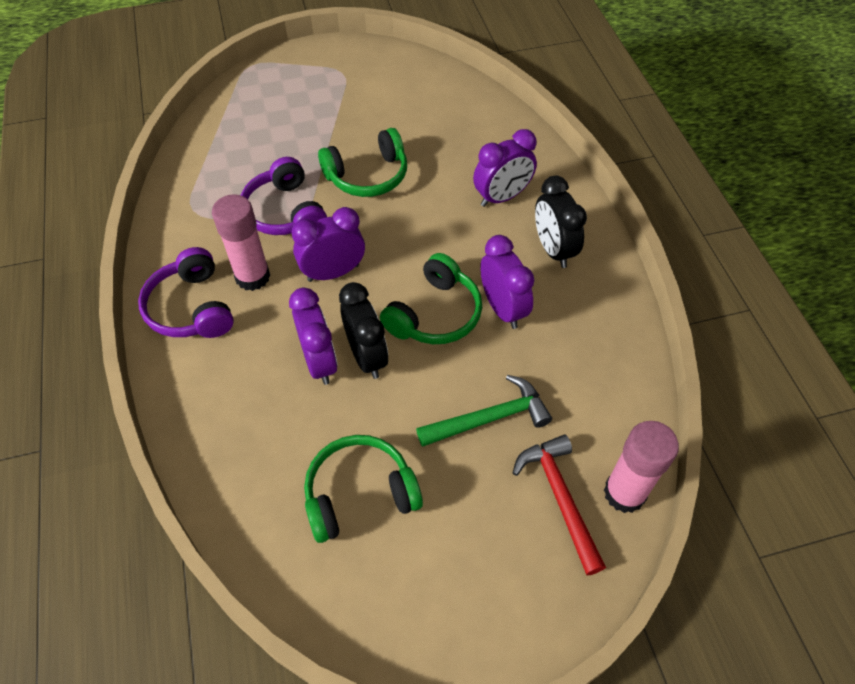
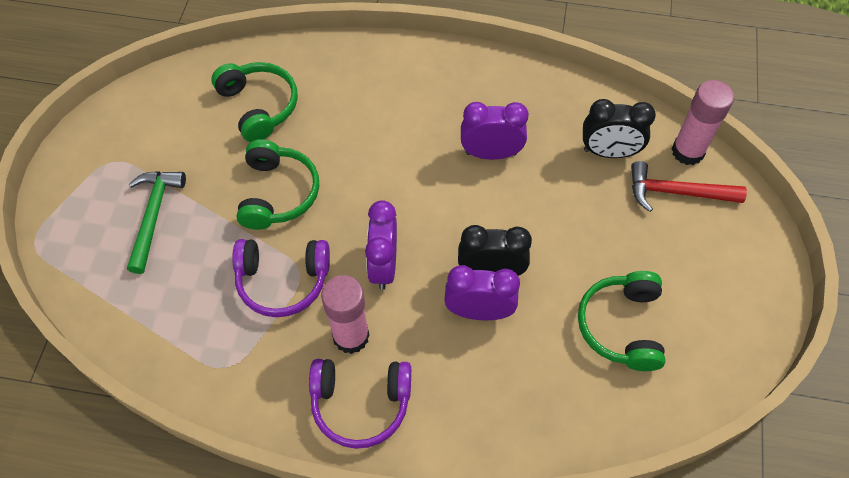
camera: 65 degrees left, 5 degrees up
(435, 314) = (471, 204): green headphones -> green headphones (259, 106)
(489, 418) = (591, 208): green hammer -> green hammer (153, 216)
(502, 197) = (369, 101): purple clock -> none
(553, 250) = (448, 92): black clock -> black clock (609, 152)

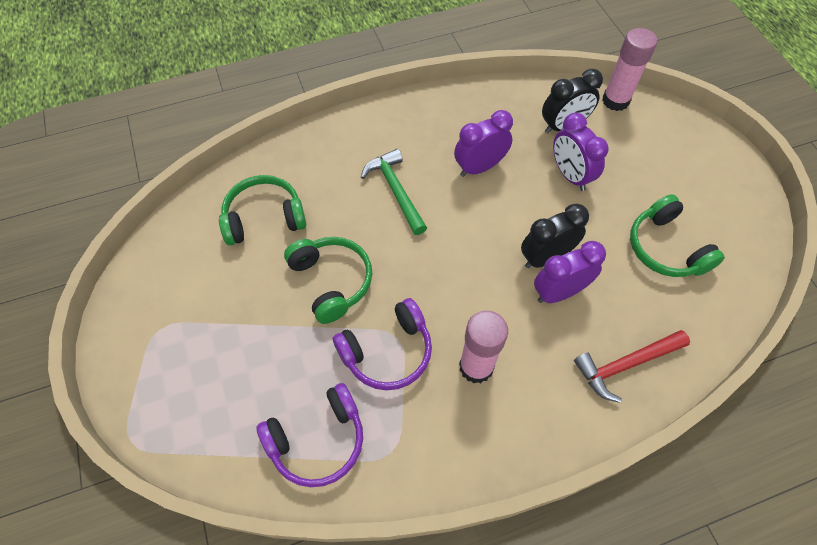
camera: 30 degrees left, 0 degrees up
(153, 216) = (233, 357): green hammer -> green hammer (395, 191)
(259, 106) = (264, 218): green headphones -> green headphones turned 45 degrees counterclockwise
(360, 404) = (523, 417): purple headphones -> purple headphones (318, 440)
(383, 265) = (461, 295): purple clock -> purple clock (570, 175)
(676, 192) = (630, 133): red hammer -> red hammer (626, 365)

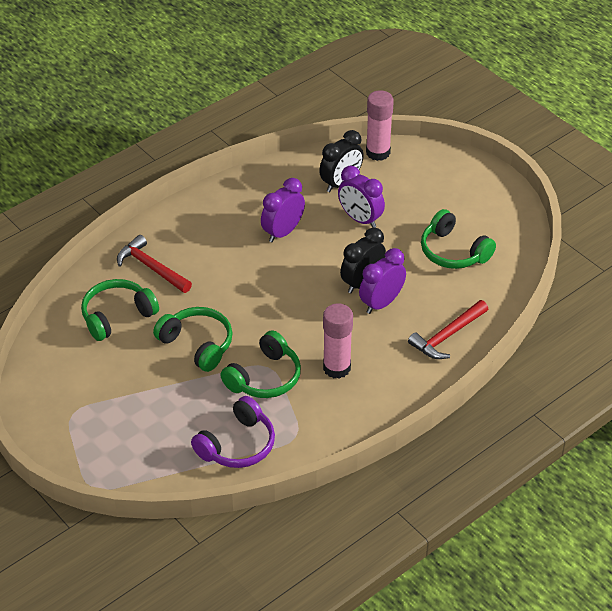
camera: 20 degrees left, 15 degrees down
(325, 170) = (151, 268): none -> red hammer
(387, 352) = (264, 377): purple headphones -> green headphones
(395, 191) = (219, 267): green hammer -> none

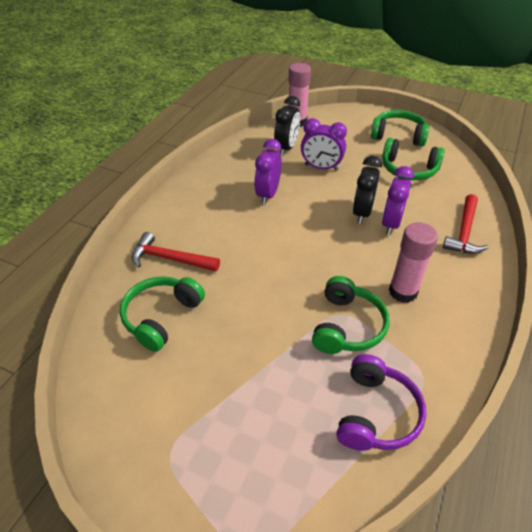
camera: 25 degrees left, 0 degrees up
(197, 344) = (260, 317): green headphones -> green headphones (398, 135)

